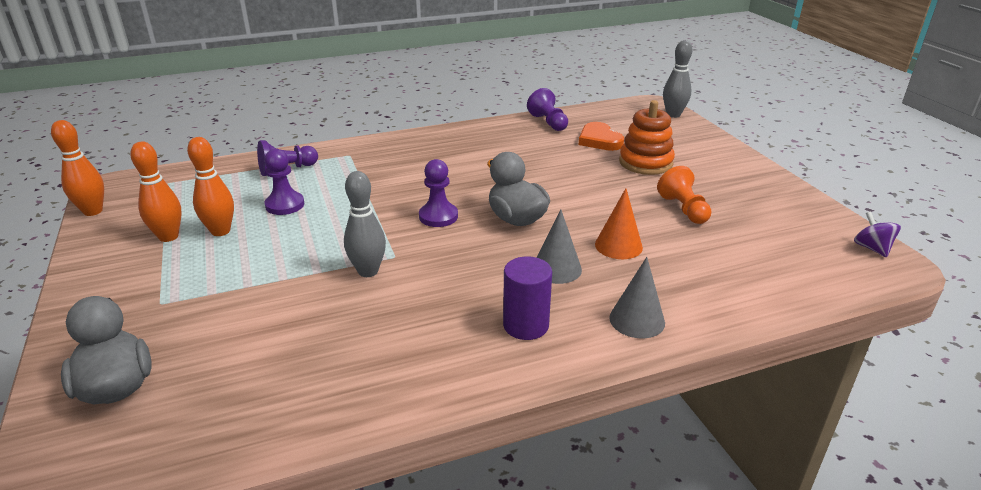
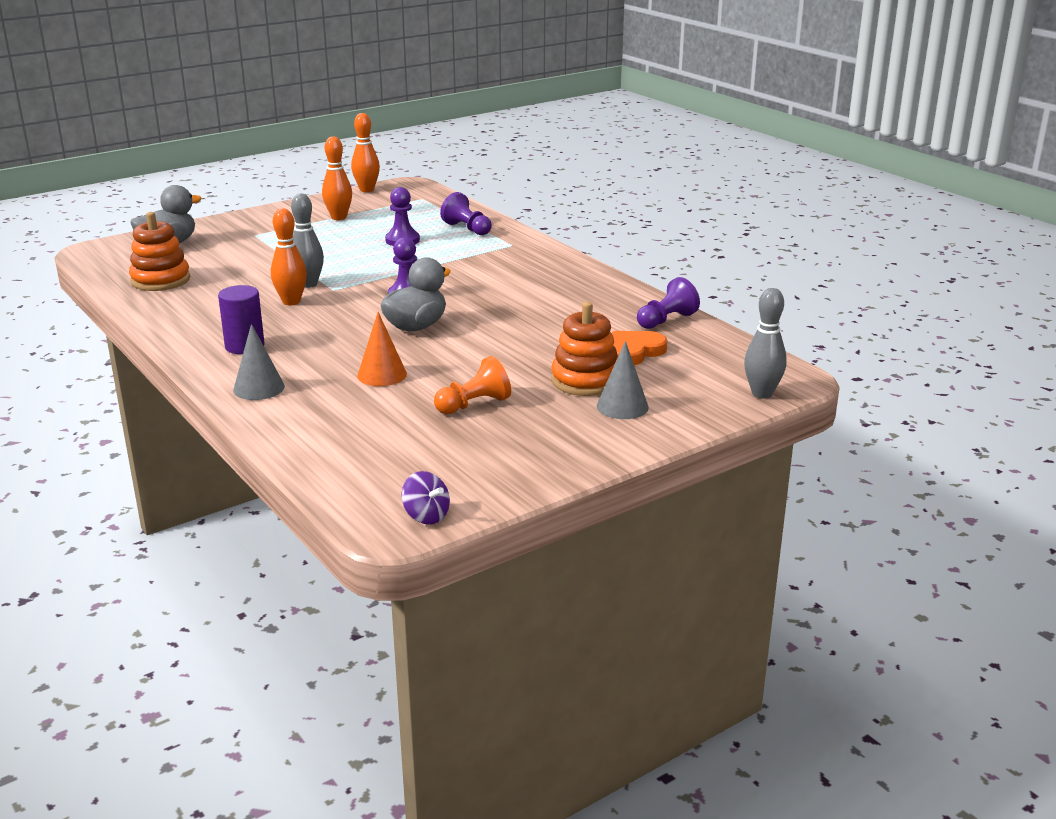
camera: 75 degrees right, 5 degrees down
(220, 231) = (352, 230): orange bowling pin -> orange bowling pin (291, 302)
(263, 395) = (160, 280): none -> orange stacking toy
(556, 268) = (332, 351): grey cone -> grey cone (622, 406)
(871, 248) = (426, 516): purple spinning top -> purple spinning top turned 75 degrees clockwise

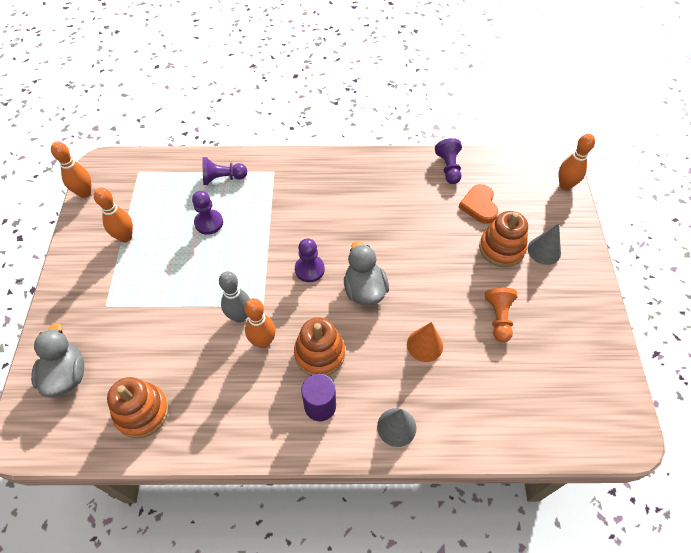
camera: 55 degrees left, 30 degrees up
(307, 329) = (319, 353): none -> orange stacking toy
(426, 516) = (622, 413): purple spinning top -> none
(762, 393) = (565, 185): grey bowling pin -> orange bowling pin

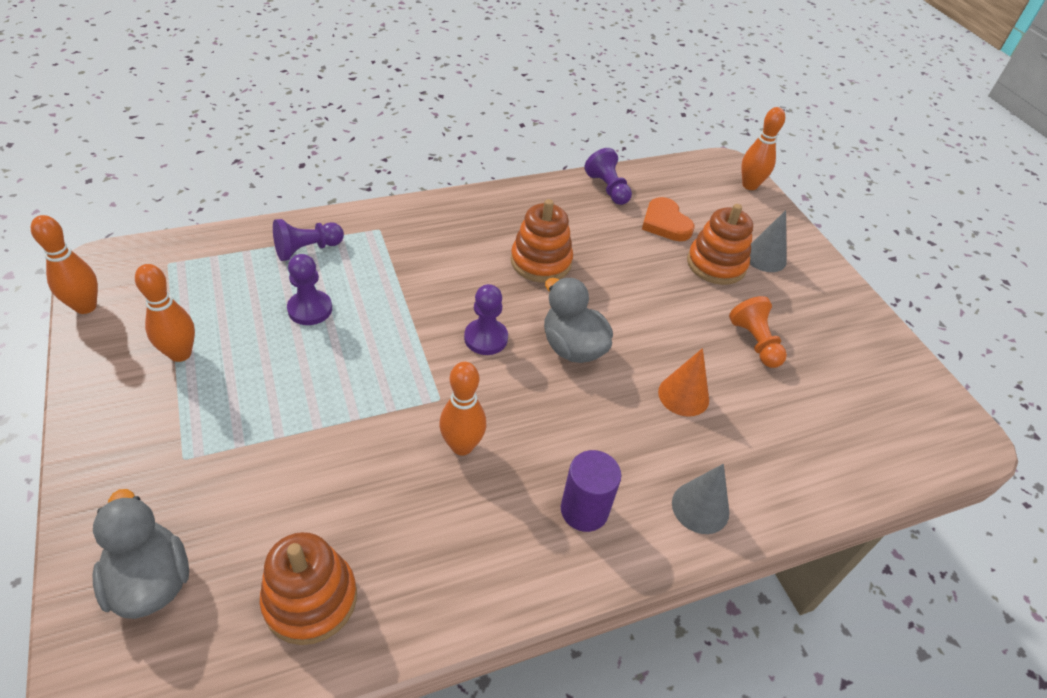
camera: 25 degrees left, 10 degrees down
(240, 316) = (411, 421): grey bowling pin -> none
(319, 353) = (550, 441): orange stacking toy -> orange stacking toy (541, 262)

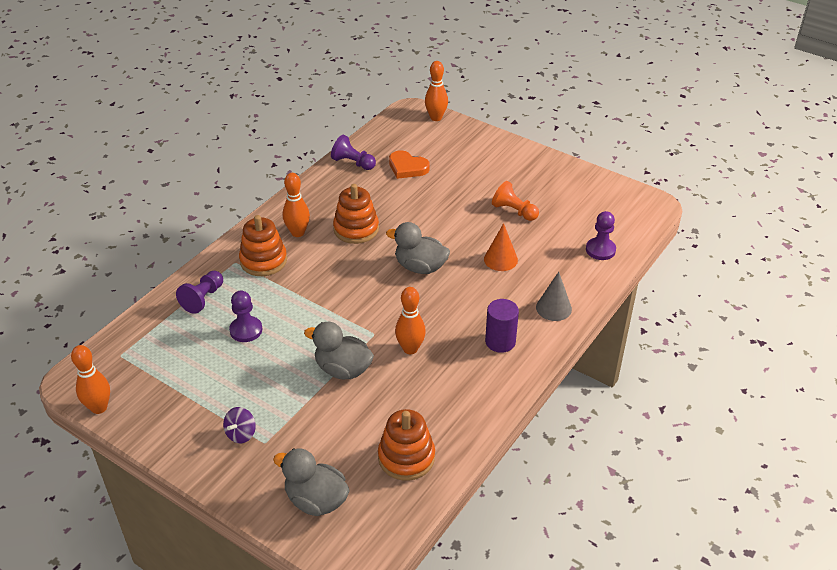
camera: 30 degrees left, 5 degrees down
(173, 430) = (241, 434): none -> purple spinning top
(180, 354) = (195, 397): orange bowling pin -> orange bowling pin (298, 233)
(360, 422) = (343, 369): none -> grey duck
(486, 338) = (367, 289): purple pawn -> purple pawn (600, 250)
(716, 264) = (457, 178): orange stacking toy -> orange stacking toy (263, 261)
(765, 257) = (481, 159): grey cone -> none

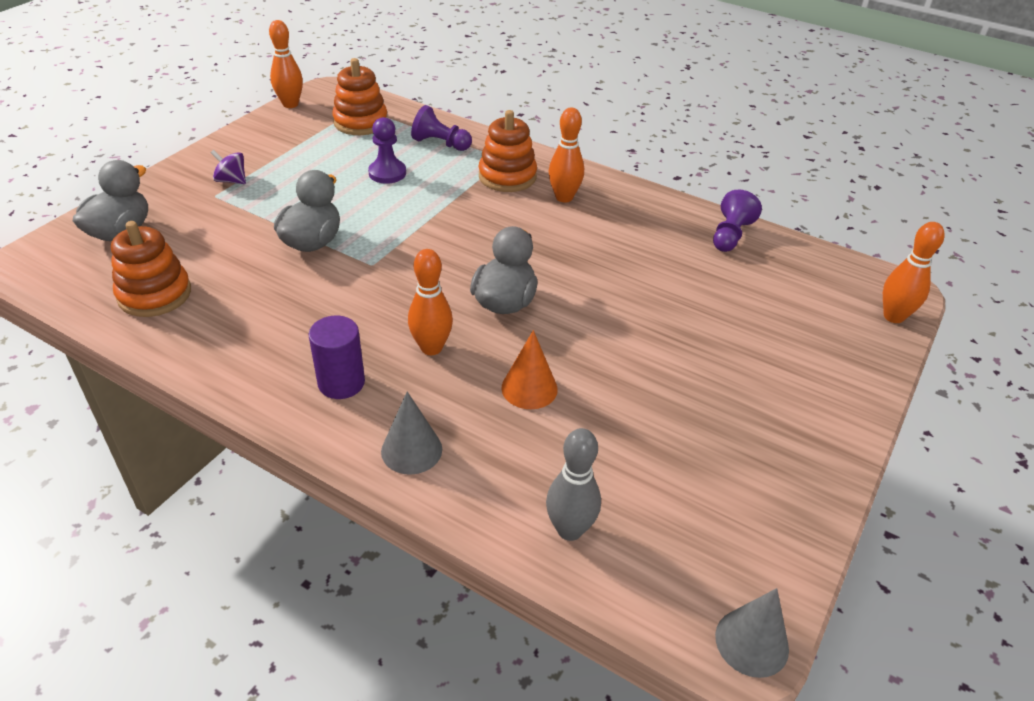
camera: 85 degrees right, 0 degrees up
(356, 229) = (580, 243): orange stacking toy -> orange stacking toy (360, 122)
(407, 167) = (739, 287): orange heart -> none
(410, 349) = (339, 295): orange bowling pin -> orange bowling pin (431, 348)
(514, 211) = (659, 409): orange pawn -> none
(600, 250) = (569, 529): purple pawn -> grey bowling pin
(651, 201) = (751, 642): none -> grey cone

